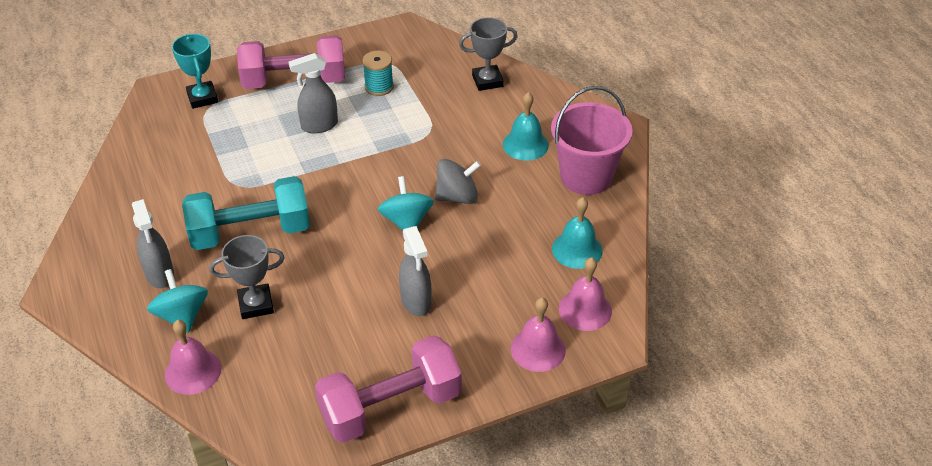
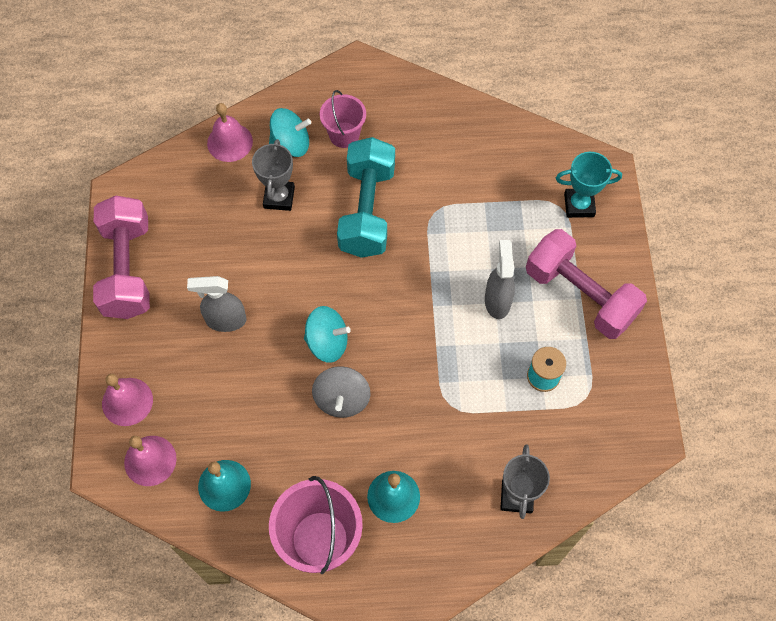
camera: 110 degrees right, 20 degrees up
(160, 275) = (344, 135): grey spray bottle -> pink bucket
(294, 81) = (580, 295): pink dumbbell -> pink dumbbell turned 60 degrees counterclockwise

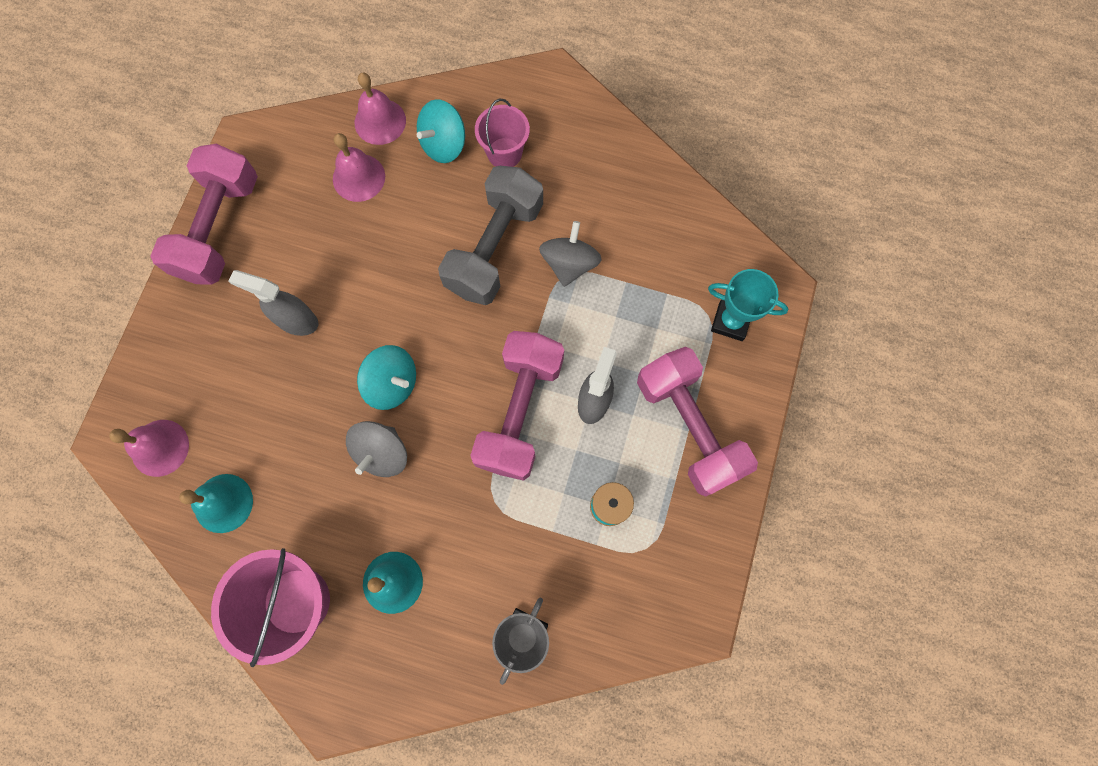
camera: 20 degrees right, 10 degrees up
(127, 401) = (162, 374): pink bell -> pink bell (359, 177)
(279, 197) = (407, 202): grey trophy -> none
(291, 144) = (444, 144): turquoise spinning top -> turquoise spinning top turned 120 degrees clockwise
(367, 210) = (494, 248): turquoise dumbbell -> grey dumbbell
(433, 203) = (569, 264): none -> grey spinning top
(441, 329) = (520, 411): none -> pink dumbbell

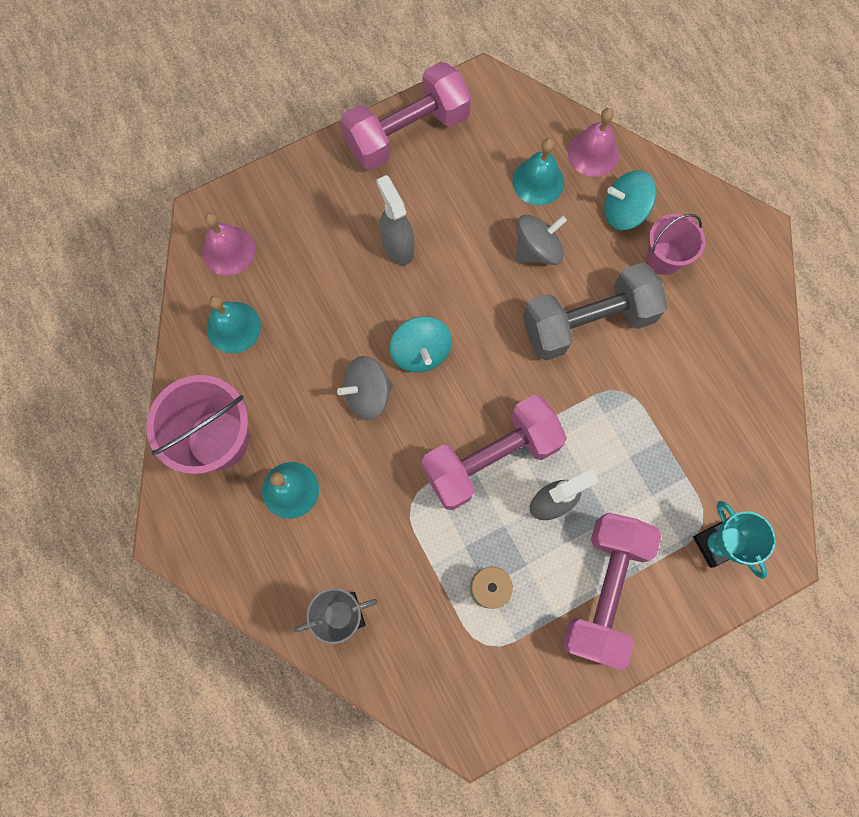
camera: 45 degrees right, 0 degrees up
(359, 177) = (538, 181): pink bell -> turquoise bell
(569, 264) = (632, 385): grey spinning top -> grey spinning top (537, 250)

